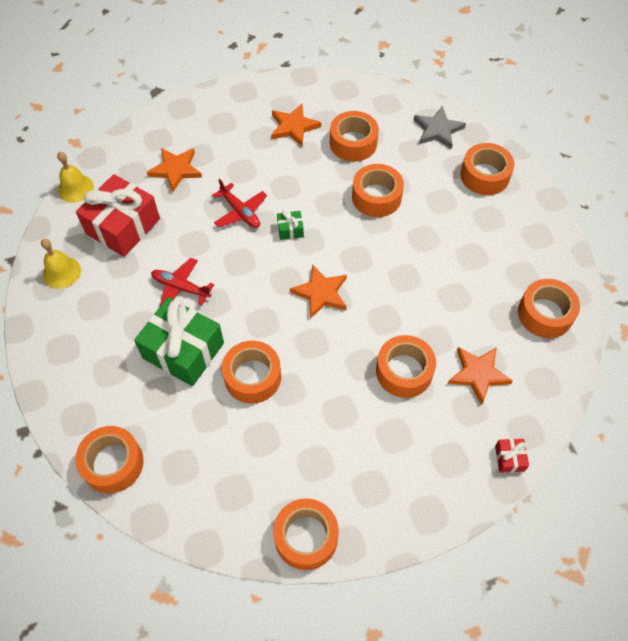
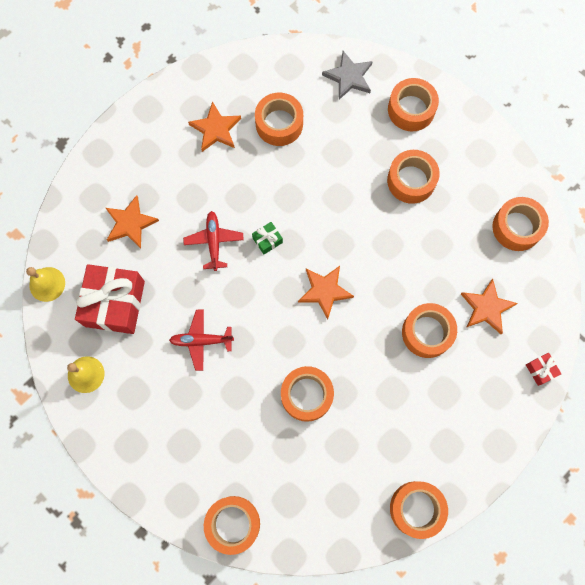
camera: 25 degrees left, 15 degrees up
(183, 350) = (236, 398): green gift -> none
(240, 212) = (214, 241): red plane -> red plane turned 120 degrees counterclockwise
(376, 197) = (327, 173): orange tape -> orange tape (411, 180)

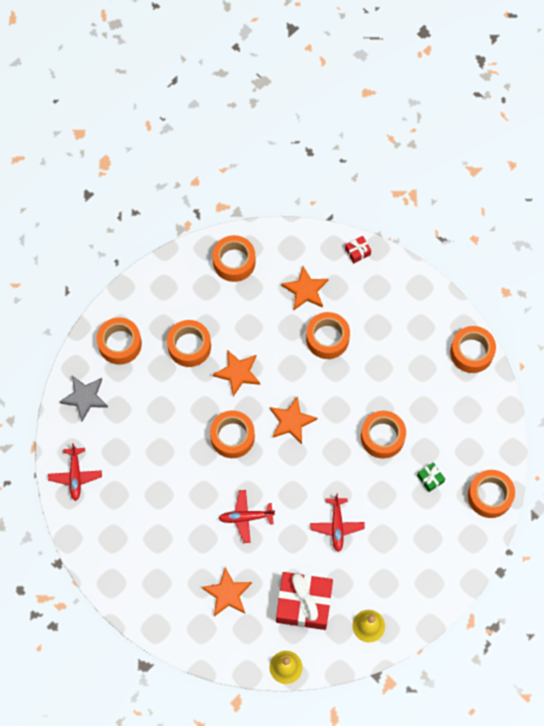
camera: 90 degrees left, 5 degrees down
(215, 129) = (134, 518): orange star -> orange star (237, 373)
(263, 71) = (75, 476): none -> red plane
(267, 240) = (244, 470): green gift -> green gift (430, 479)
(279, 124) = (131, 460): orange tape -> orange tape (232, 437)

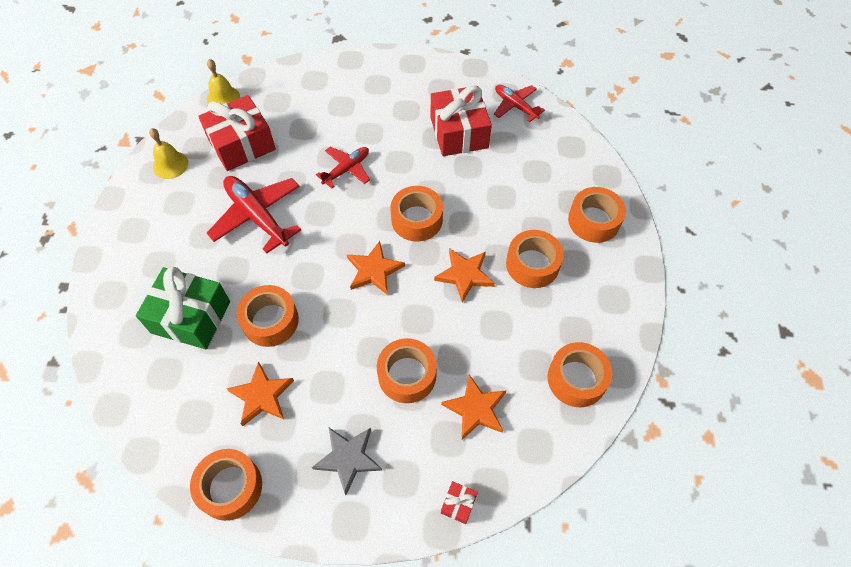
camera: 140 degrees right, 10 degrees down
(85, 397) = (572, 160): grey star -> grey star (348, 458)
(139, 485) = (459, 132): none -> red gift
(227, 593) = (313, 112): orange star -> orange star (262, 396)
(337, 526) = (257, 216): red plane -> red plane, size x1.65
(430, 479) = (191, 317): green gift -> green gift, size x2.37
(490, 496) = (113, 345): orange tape -> none

